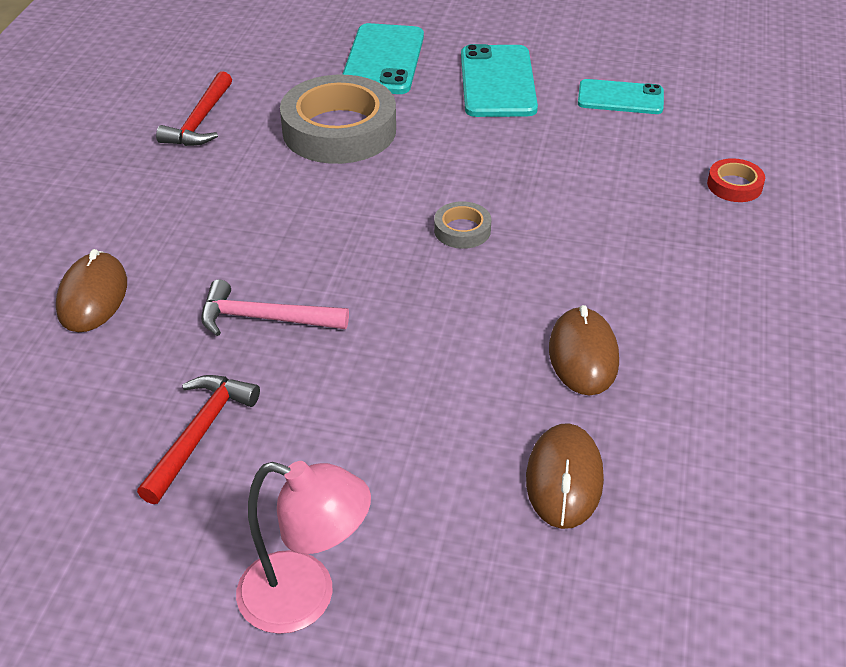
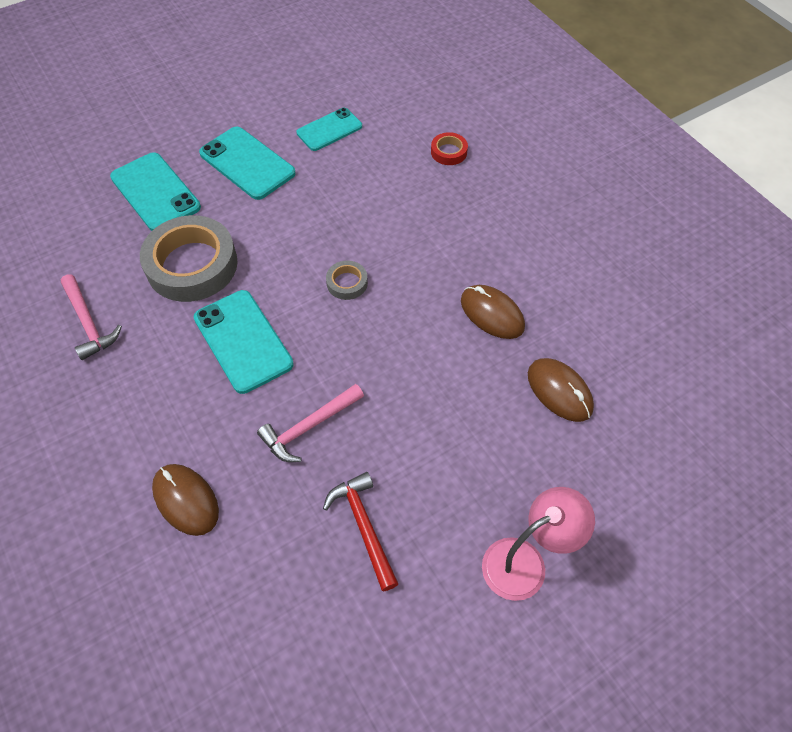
camera: 45 degrees left, 15 degrees up
(200, 121) = (88, 323): red hammer -> pink hammer
(302, 213) = (243, 341): none -> turquoise phone

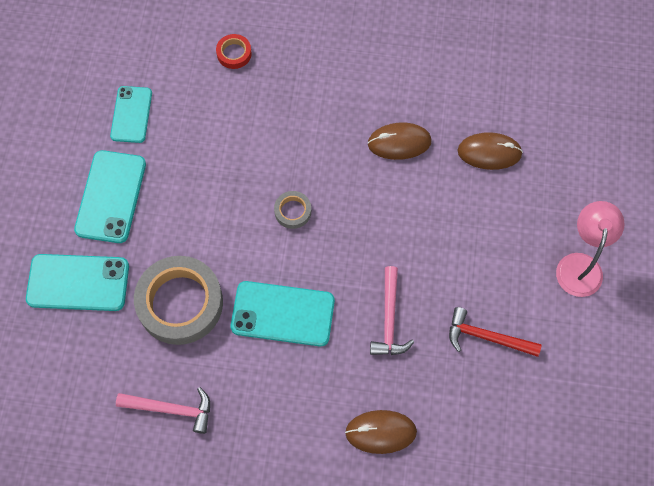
camera: 50 degrees left, 10 degrees up
(247, 163) = (111, 196): turquoise phone -> turquoise phone turned 75 degrees counterclockwise

